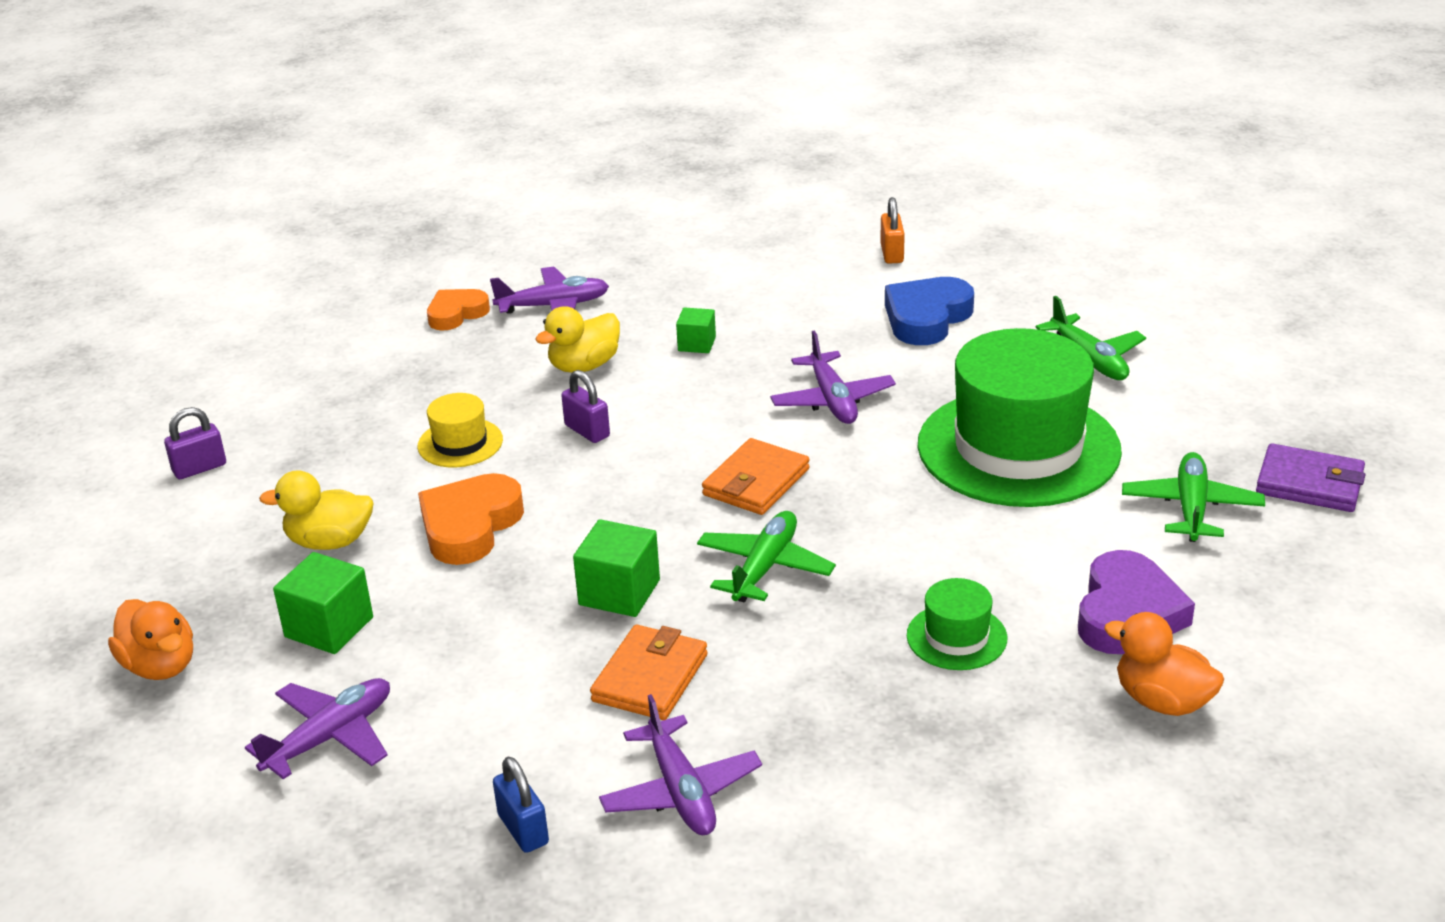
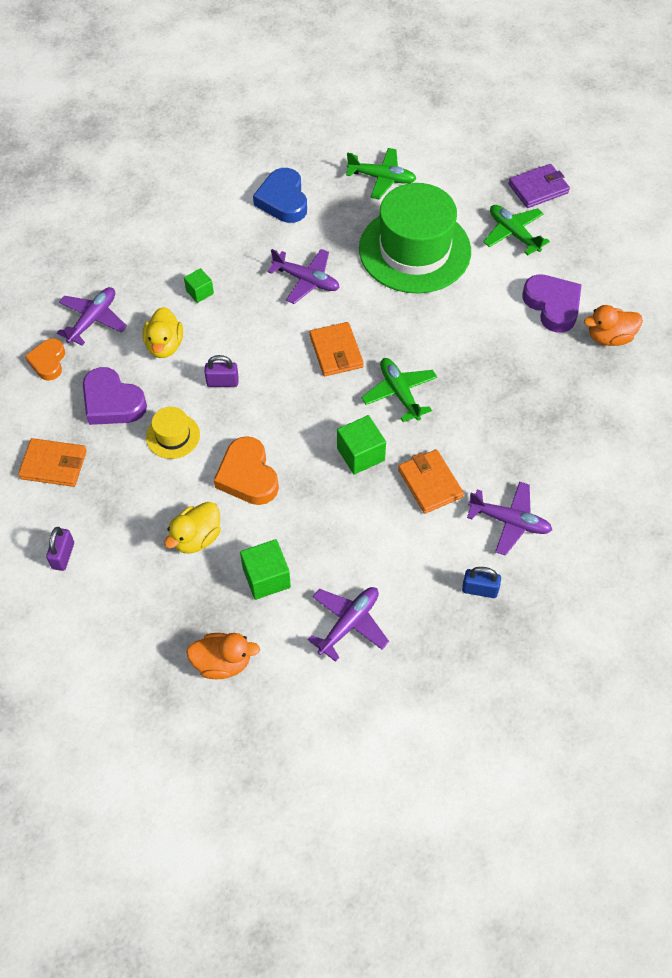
camera: 50 degrees left, 25 degrees up
(319, 394) = (54, 465): none -> orange wallet
(330, 737) = (349, 623): purple plane -> purple plane turned 45 degrees clockwise
(455, 379) = (112, 402): none -> purple heart
(892, 254) = (214, 169): orange padlock -> none
(956, 637) = (511, 367): green hat -> none

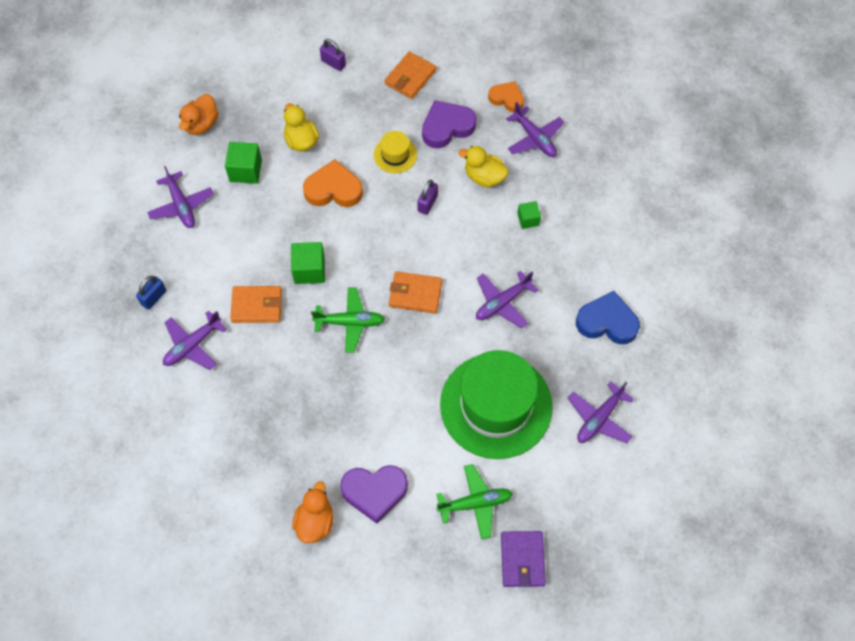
camera: 115 degrees right, 5 degrees up
(382, 178) = (599, 418): green plane -> purple plane

